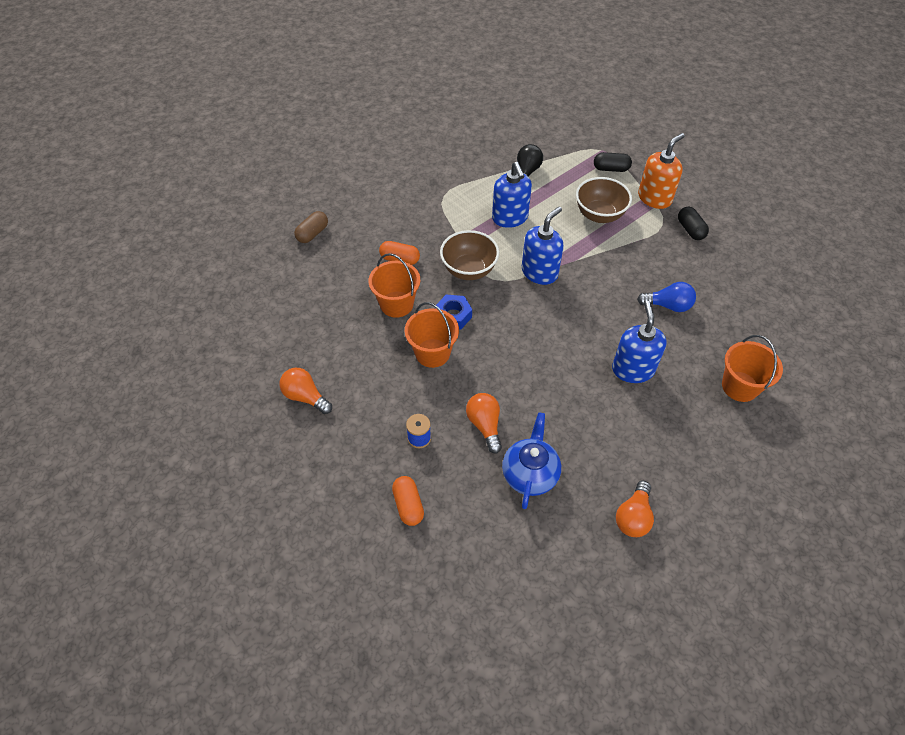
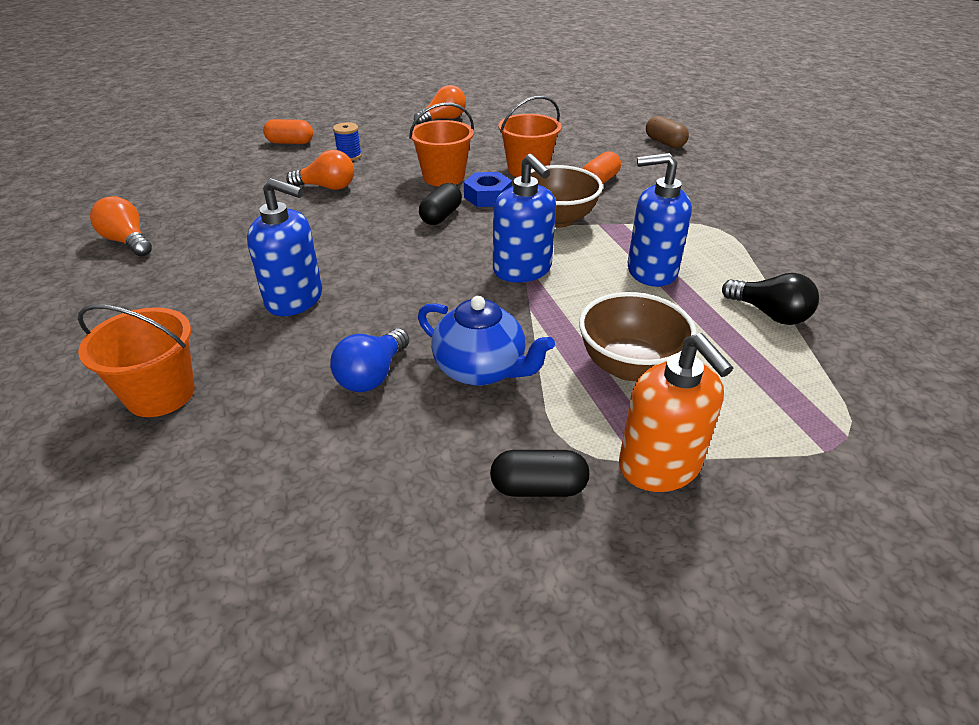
camera: 110 degrees right, 15 degrees down
(530, 474) = (248, 198): blue teapot -> blue teapot (481, 369)
(611, 169) = (774, 429): black capsule -> black capsule (441, 216)

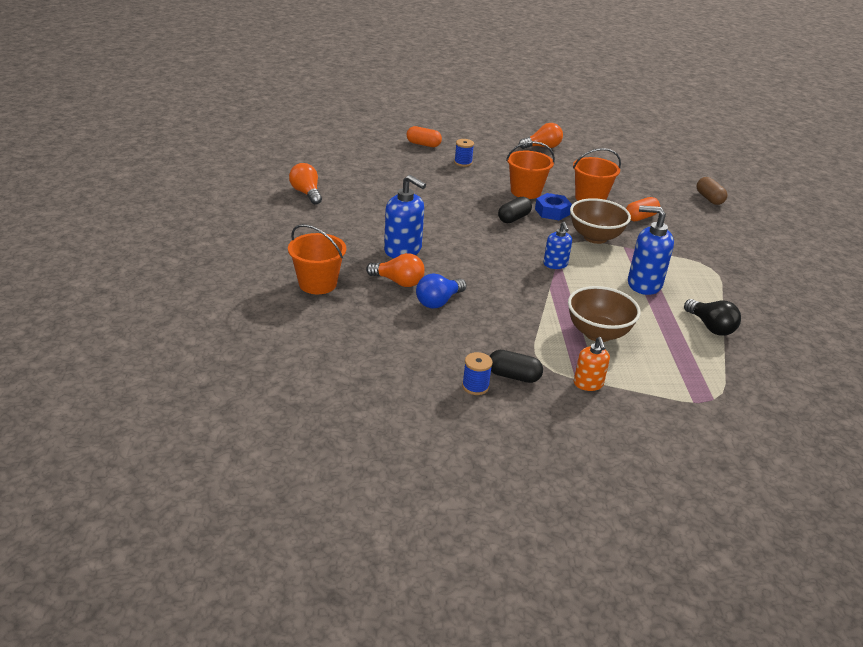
camera: 15 degrees right, 5 degrees down
(327, 187) = (441, 182): orange light bulb -> orange light bulb (398, 282)
(481, 369) = (504, 314): blue teapot -> none
(483, 531) = (475, 386): none -> blue spool
(522, 270) = (555, 264): blue soap dispenser -> blue soap dispenser, size x0.59
(660, 466) = (588, 384): orange soap dispenser -> orange soap dispenser, size x0.59

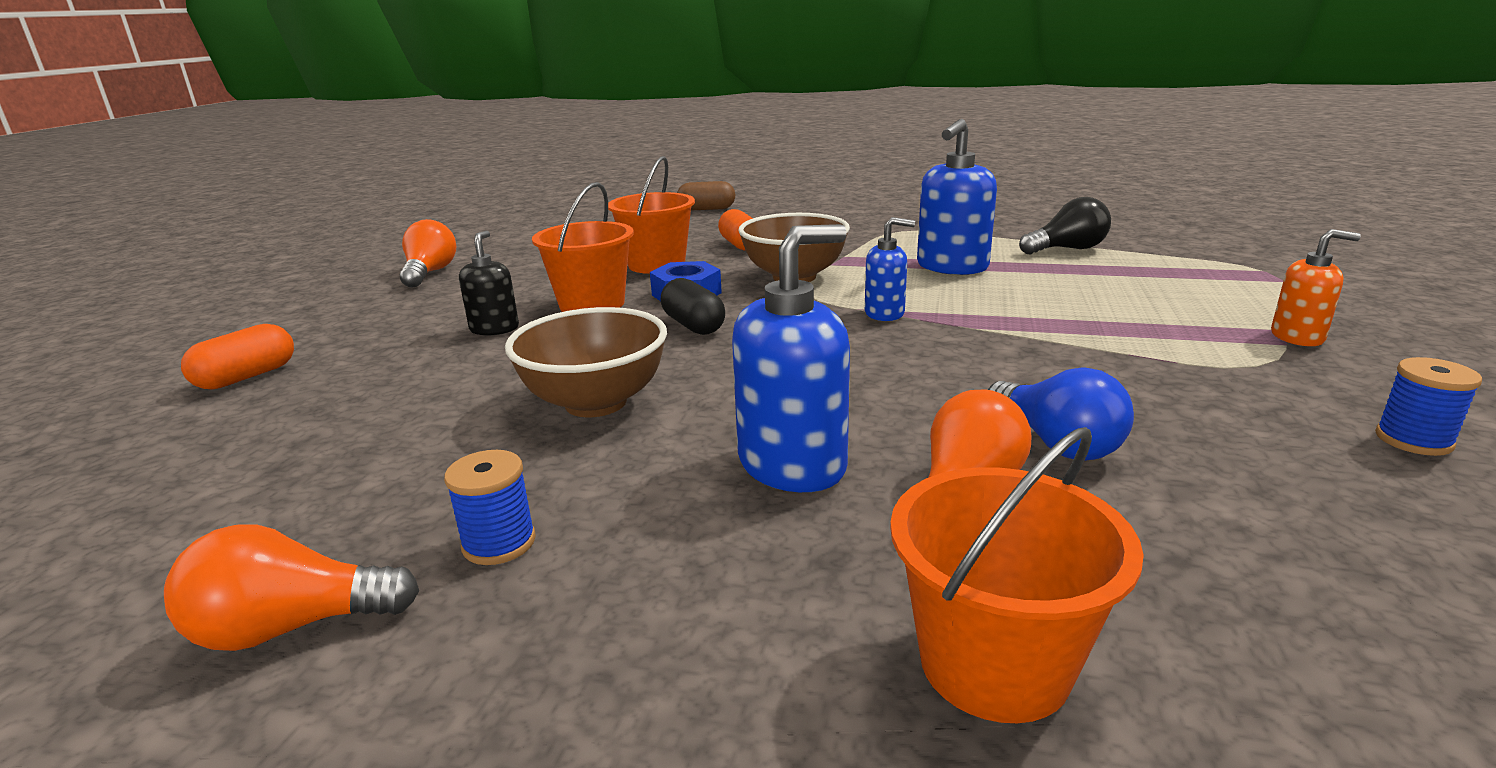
camera: 70 degrees left, 10 degrees down
(463, 163) = (403, 344): blue spool -> blue spool (499, 543)
(486, 176) = (494, 329): none -> black soap dispenser
(513, 376) = (1330, 395): black capsule -> none
(598, 333) = (1120, 311): brown bowl -> brown bowl (596, 403)

